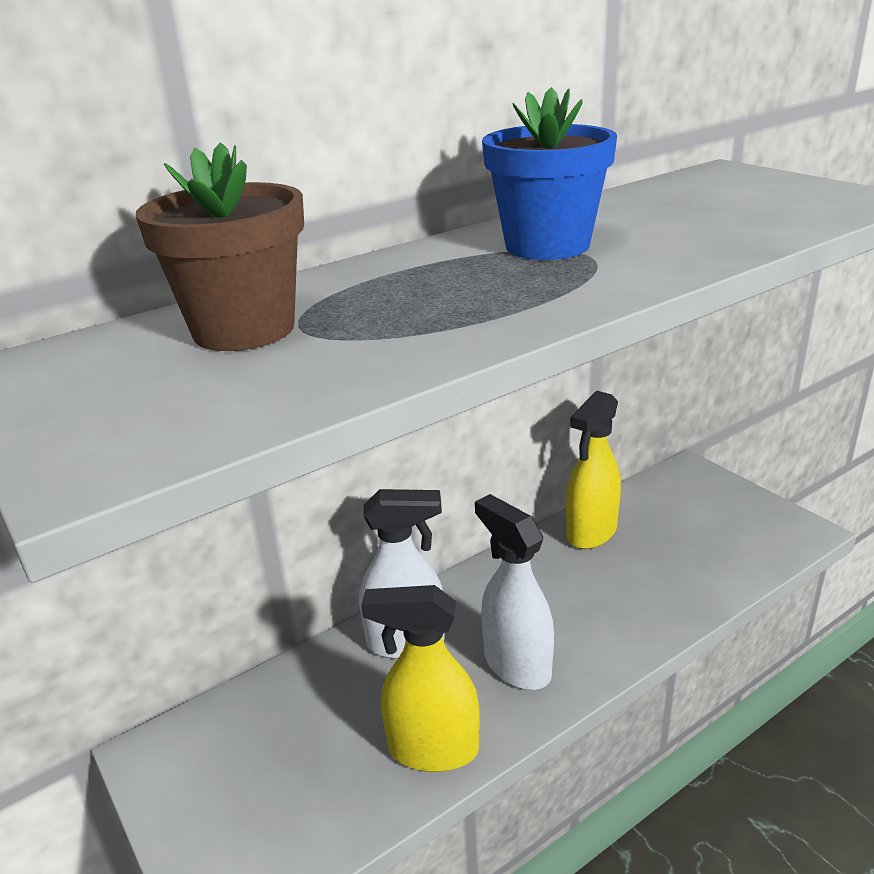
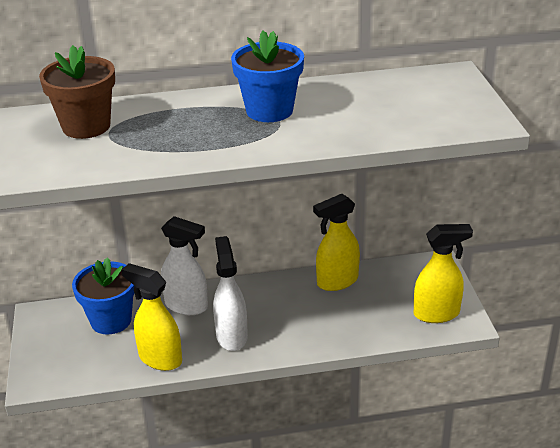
camera: 25 degrees right, 5 degrees up
(296, 713) = (111, 320): none -> blue flower pot
(756, 531) = (437, 314): none -> yellow spray bottle

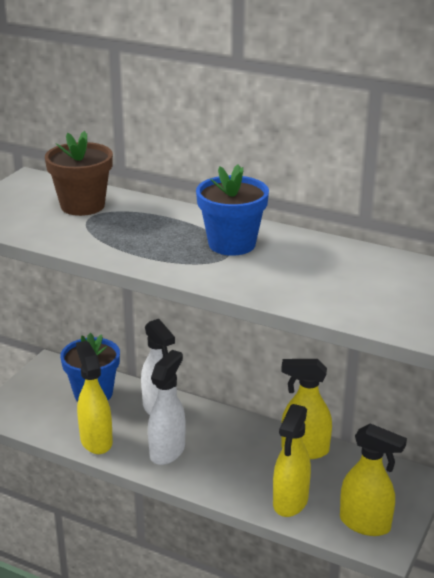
camera: 35 degrees right, 5 degrees down
(369, 326) = (290, 502): none -> yellow spray bottle

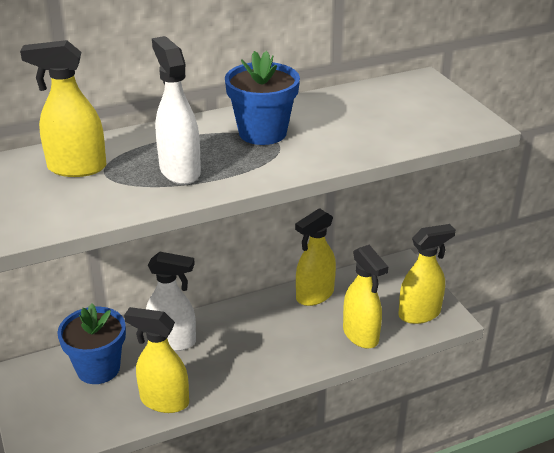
camera: 50 degrees left, 5 degrees up
(82, 206) = (76, 168): brown flower pot -> yellow spray bottle
(167, 451) = (230, 366): white spray bottle -> white spray bottle (179, 171)

